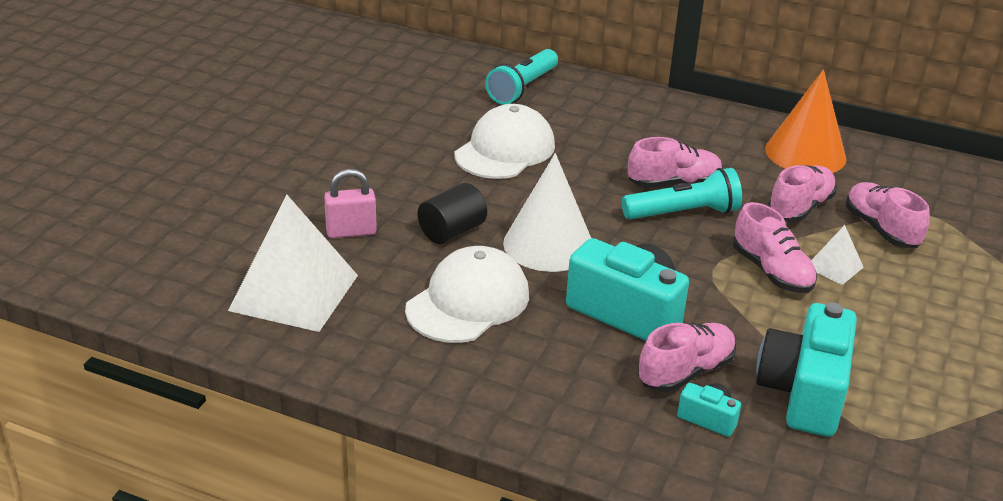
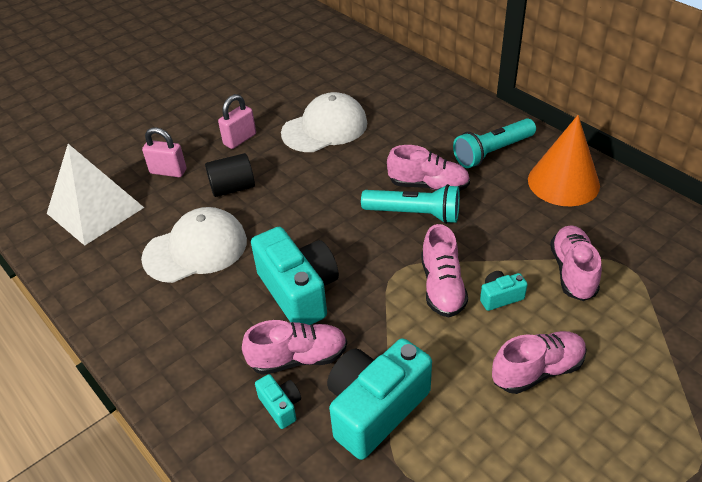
camera: 30 degrees right, 10 degrees up
(411, 181) = (240, 139): none -> pink padlock
(522, 88) = (381, 78): turquoise flashlight -> turquoise flashlight (492, 152)
(548, 244) = (290, 216): white cone -> none
(800, 208) = (515, 233): pink shoe -> pink shoe (537, 371)
(834, 267) = (500, 297): white pyramid -> turquoise camera

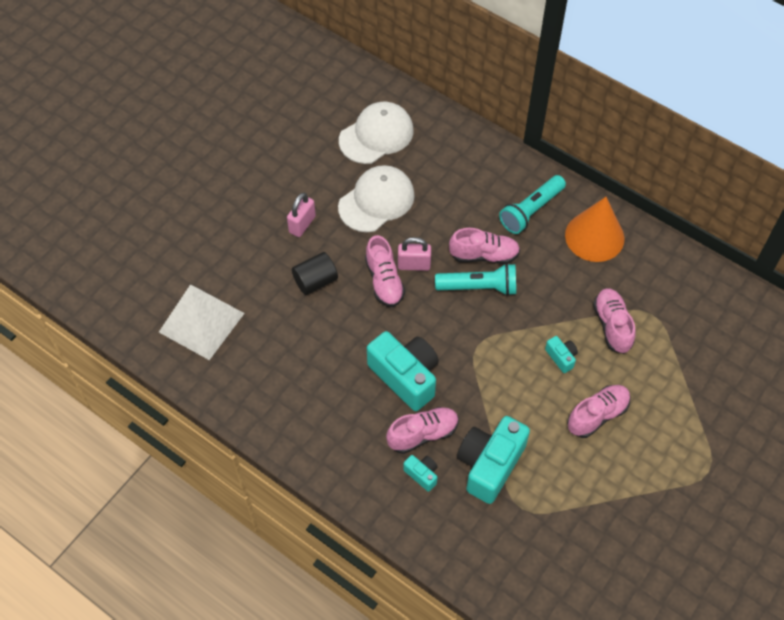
camera: 15 degrees left, 15 degrees up
(168, 171) = (250, 270): pink padlock -> pink padlock (414, 265)
(196, 249) = (307, 349): white cap -> white cap (376, 135)
(442, 287) = (516, 355): pink shoe -> pink shoe (384, 281)
(500, 297) = (561, 357): turquoise camera -> turquoise camera turned 90 degrees clockwise

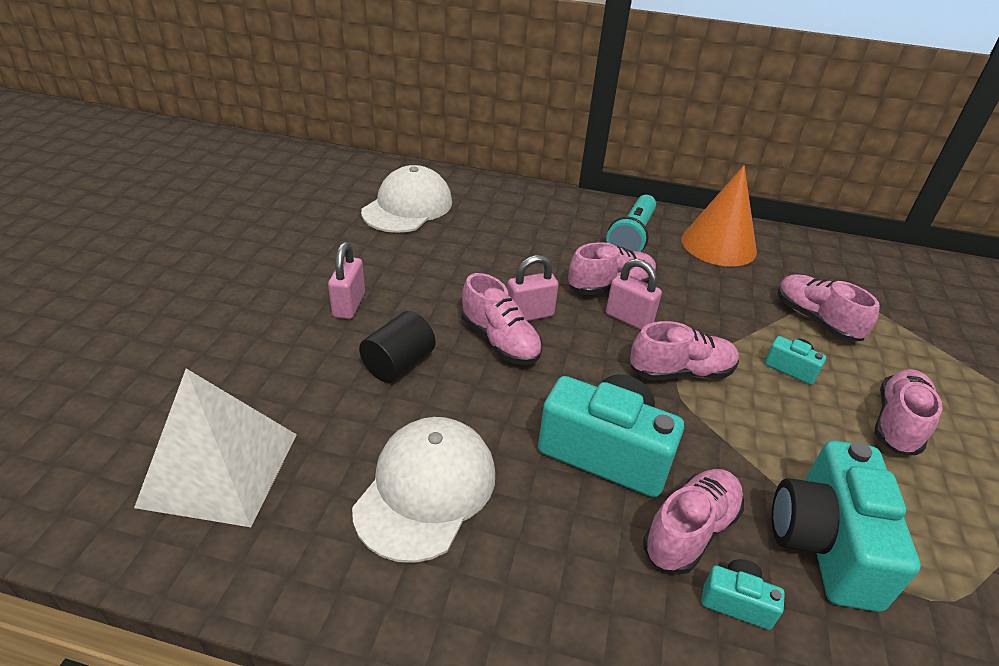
camera: 25 degrees left, 20 degrees down
(376, 201) = (441, 262): white cap -> white cap (426, 490)
(479, 287) = (629, 319): turquoise flashlight -> pink padlock
(485, 338) = (681, 372): none -> pink shoe

